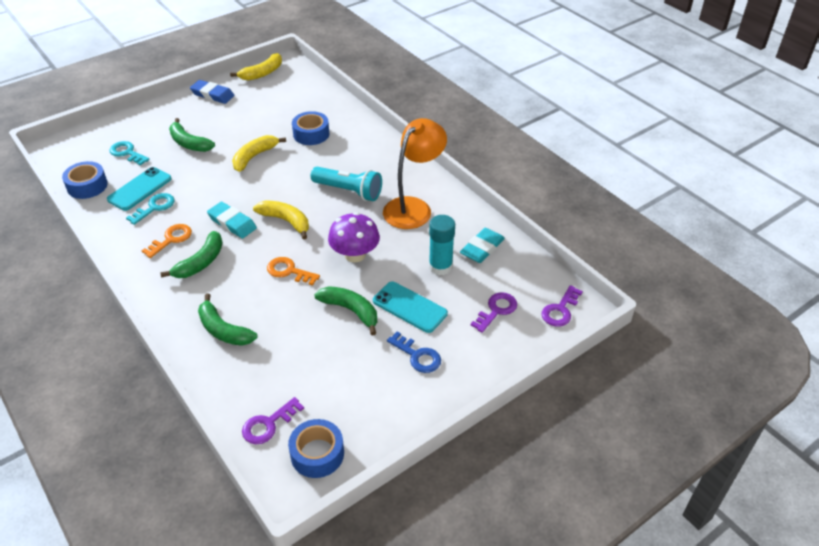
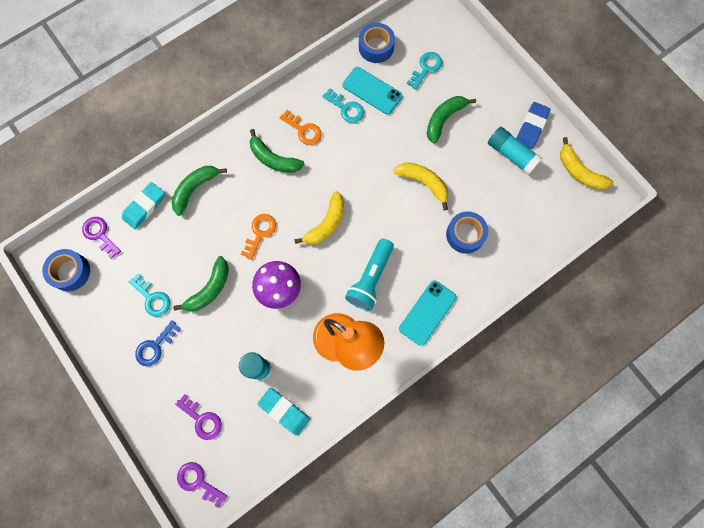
camera: 90 degrees right, 30 degrees up
(232, 223) = (324, 177): turquoise eraser -> turquoise eraser (144, 207)
(237, 106) = (511, 154): none -> turquoise glue stick
(359, 362) = (152, 298): none -> turquoise key
(409, 307) = (210, 340): turquoise phone -> turquoise phone (427, 312)

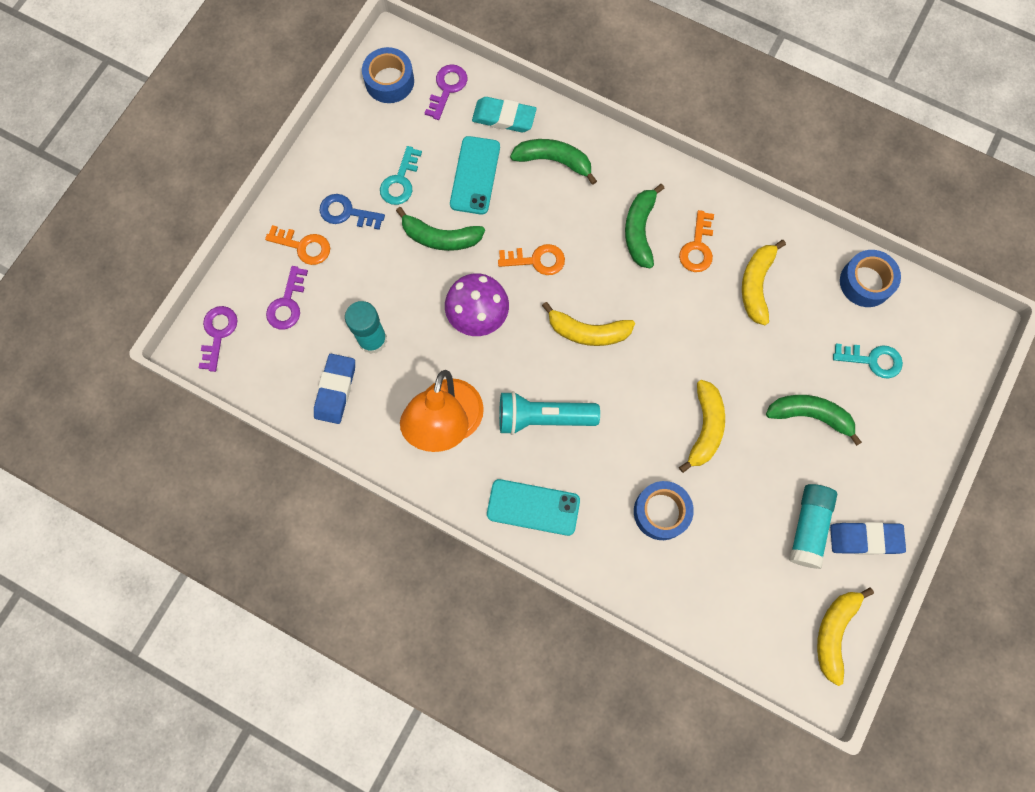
camera: 65 degrees right, 0 degrees up
(164, 389) = (304, 246): none -> orange key
(284, 411) = (335, 390): turquoise eraser -> blue eraser
(346, 108) = (756, 285): turquoise key -> yellow banana
(372, 91) = (799, 305): turquoise phone -> turquoise phone (475, 175)

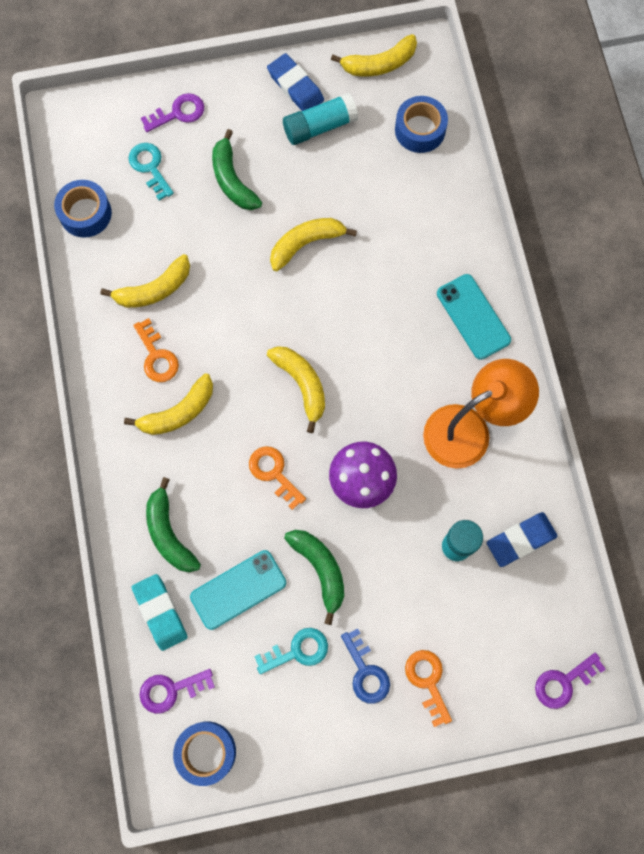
camera: 130 degrees left, 0 degrees up
(287, 304) = (488, 647): purple key -> purple key (178, 113)
(543, 418) = (400, 363): turquoise flashlight -> none
(639, 230) = (178, 412): green banana -> yellow banana
(661, 512) = (396, 228): blue tape -> blue tape (420, 130)
(697, 247) = (157, 356): orange key -> orange key turned 90 degrees clockwise

